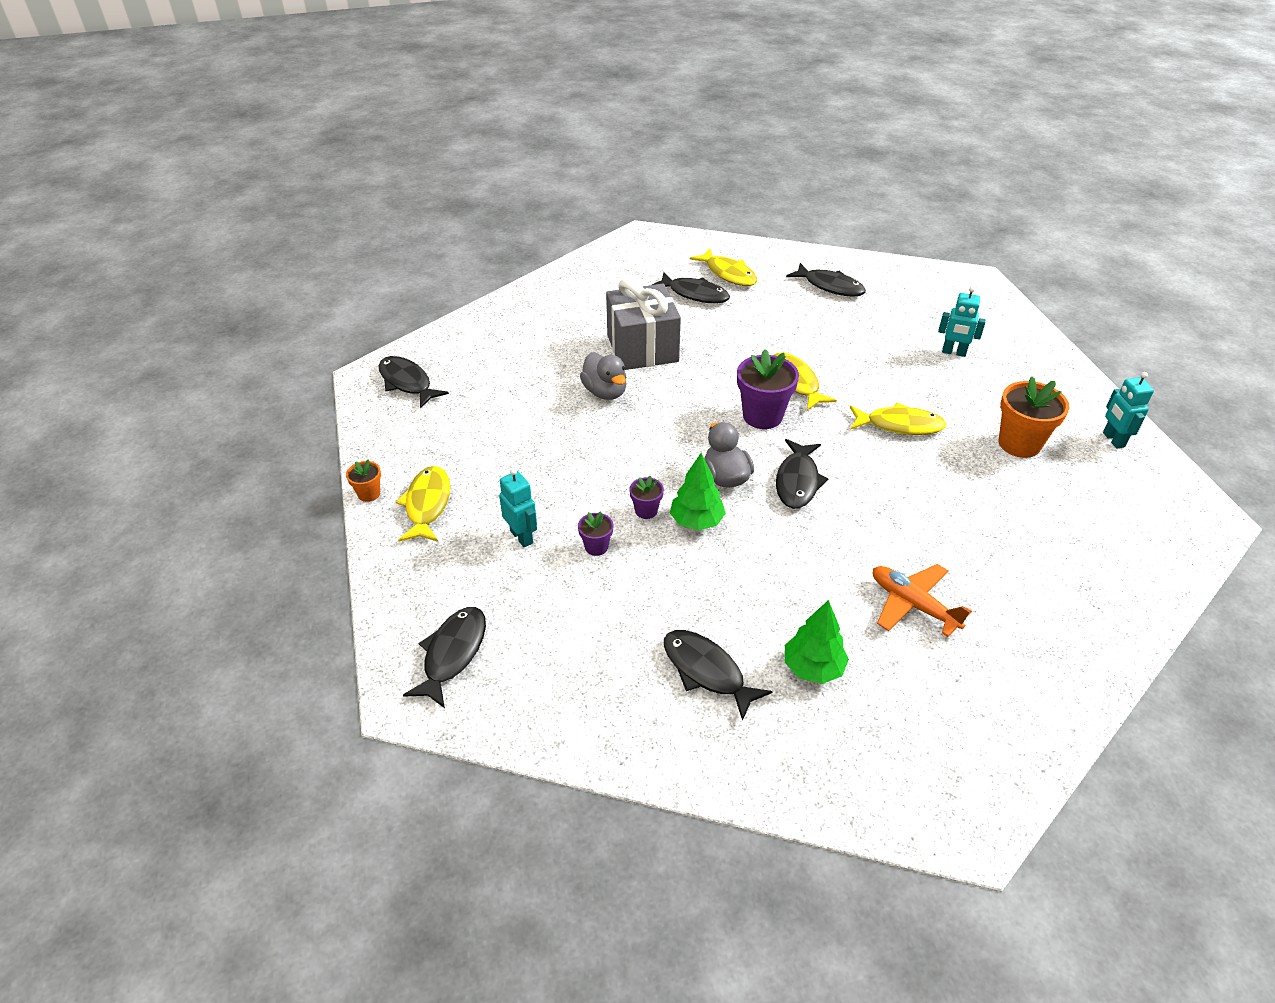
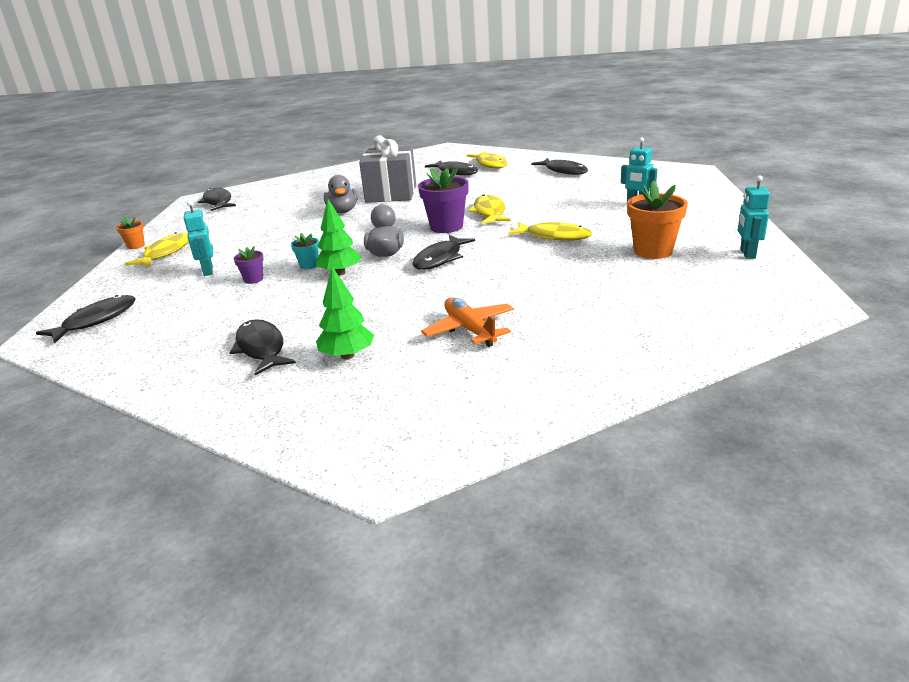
camera: 20 degrees right, 15 degrees down
(646, 511) = (309, 265): purple flower pot -> turquoise flower pot

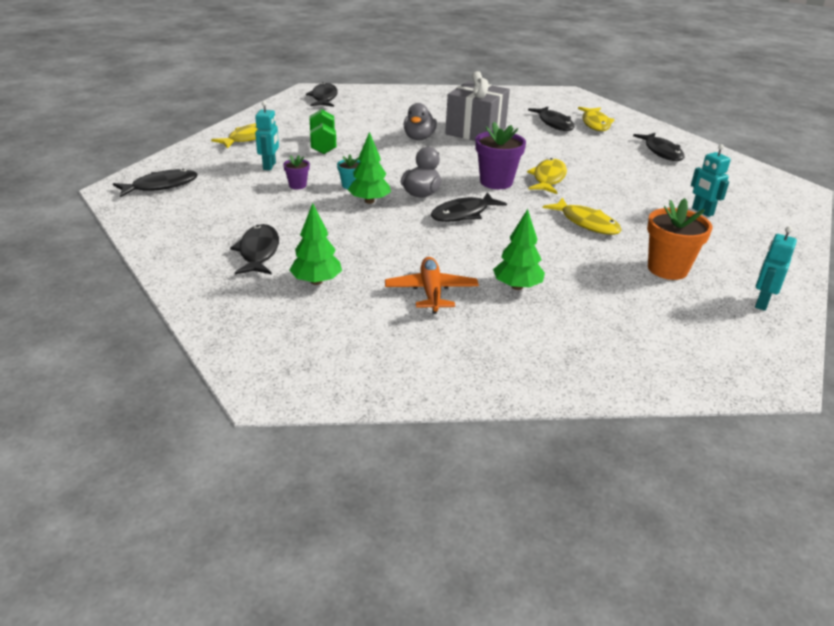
camera: 20 degrees right, 5 degrees up
(136, 246) = (232, 124): orange flower pot -> none
(250, 239) = (323, 144): none -> green dumbbell
(543, 301) = (517, 286): none -> green tree

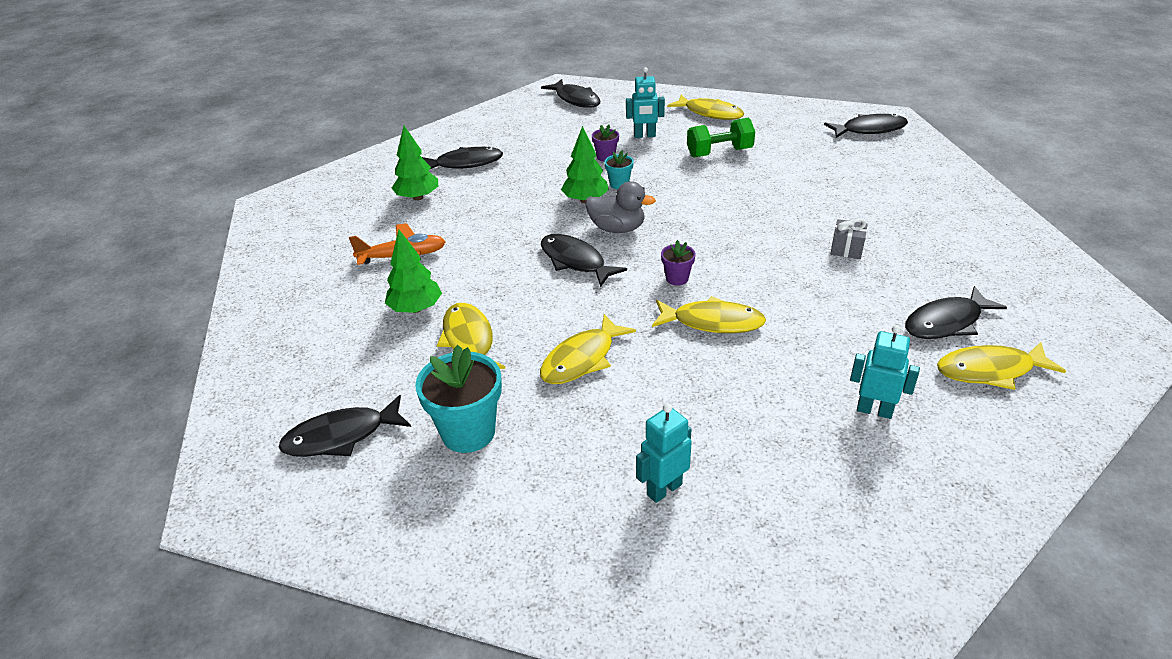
camera: 85 degrees right, 5 degrees up
(419, 138) = (786, 209): grey duck -> none
(475, 131) = (846, 249): grey gift -> grey gift, size x0.41
(496, 182) = (677, 278): purple flower pot -> purple flower pot, size x0.51
(563, 264) = (469, 340): none -> yellow fish
(662, 152) = (909, 456): black fish -> black fish (341, 436)
(667, 269) = (468, 432): orange flower pot -> turquoise flower pot
(761, 303) = (386, 524): turquoise robot -> turquoise robot (874, 410)

